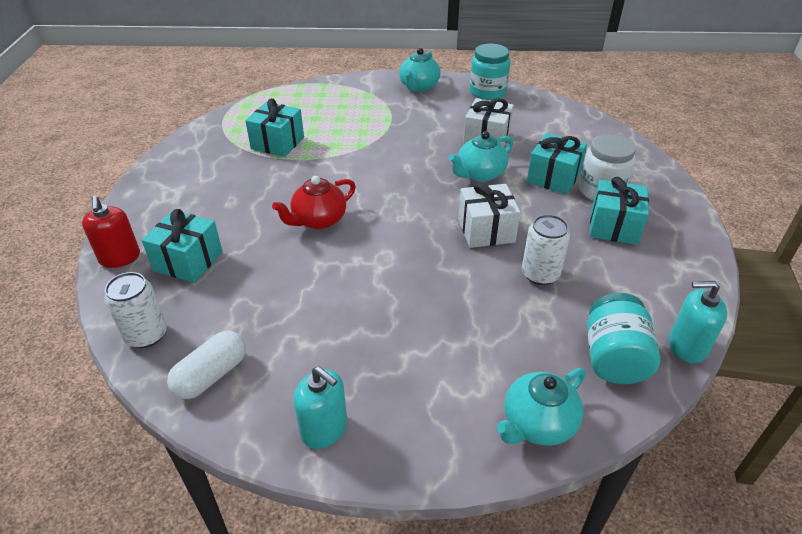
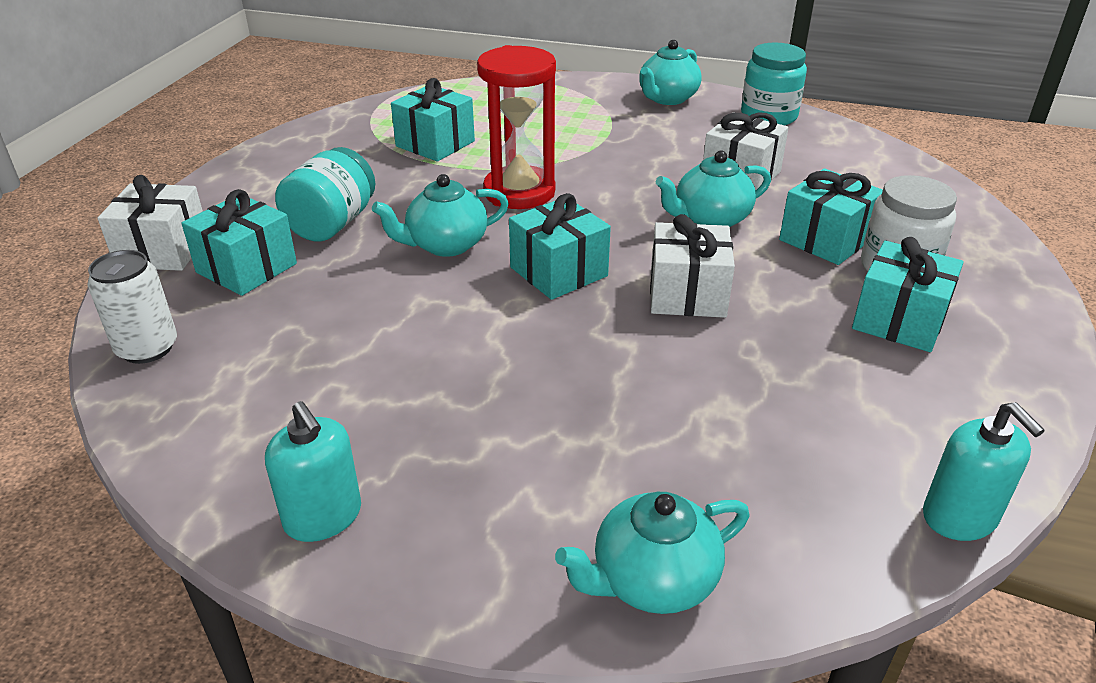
camera: 15 degrees right, 5 degrees down
(120, 258) = (163, 250): red soap dispenser -> white gift
(211, 375) = (205, 414): white capsule -> none
(318, 220) = (445, 245): red teapot -> turquoise teapot
(350, 172) = (519, 192): none -> red hourglass
(400, 228) = (558, 271): none -> turquoise gift
(540, 274) = (748, 367): white can -> none
(613, 358) = (822, 509): turquoise jar -> turquoise jar (332, 224)
(686, 346) = (959, 517): turquoise soap dispenser -> turquoise soap dispenser turned 135 degrees counterclockwise

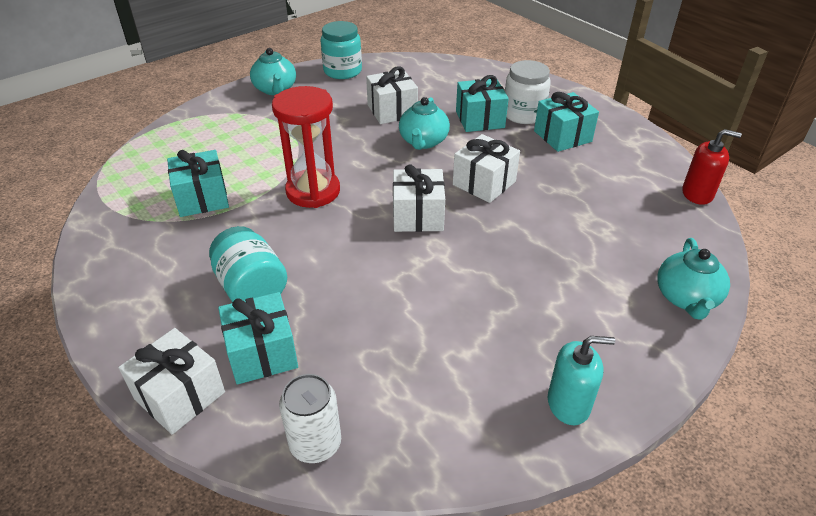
camera: 55 degrees left, 5 degrees up
(445, 245) = (340, 247): turquoise teapot -> none
(558, 271) = (418, 215): turquoise gift -> white gift
(959, 517) = (697, 194): turquoise soap dispenser -> red soap dispenser

